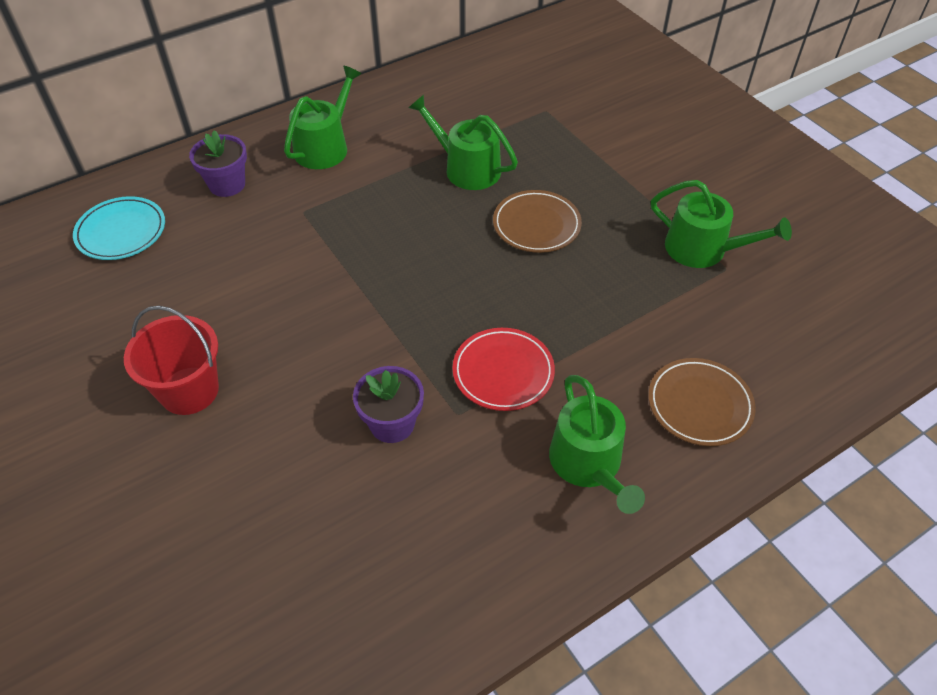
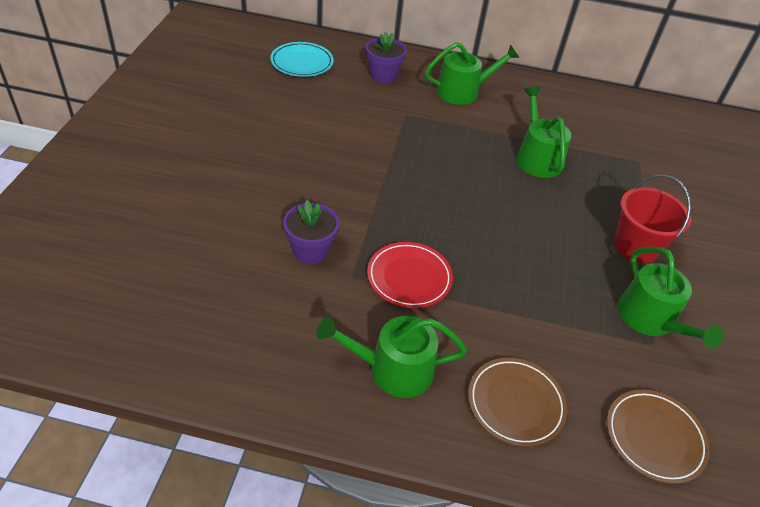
camera: 40 degrees right, 5 degrees down
(189, 390) = (236, 155): red bucket -> red bucket (636, 247)
(536, 225) = (542, 218): brown plate -> brown plate (654, 438)
(589, 464) = (393, 369): green watering can -> green watering can turned 60 degrees clockwise

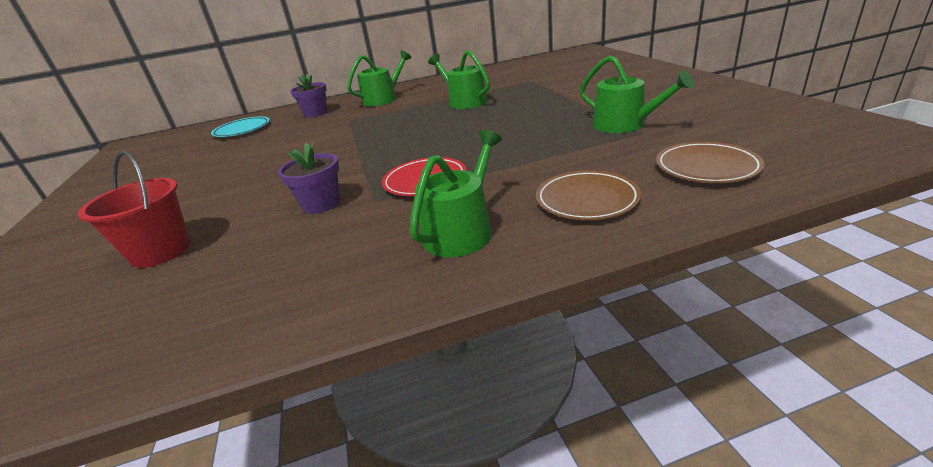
camera: 20 degrees left, 15 degrees down
(393, 369) = (462, 230): green watering can -> green watering can turned 150 degrees clockwise
(636, 247) = (574, 105): red bucket -> red bucket (161, 251)

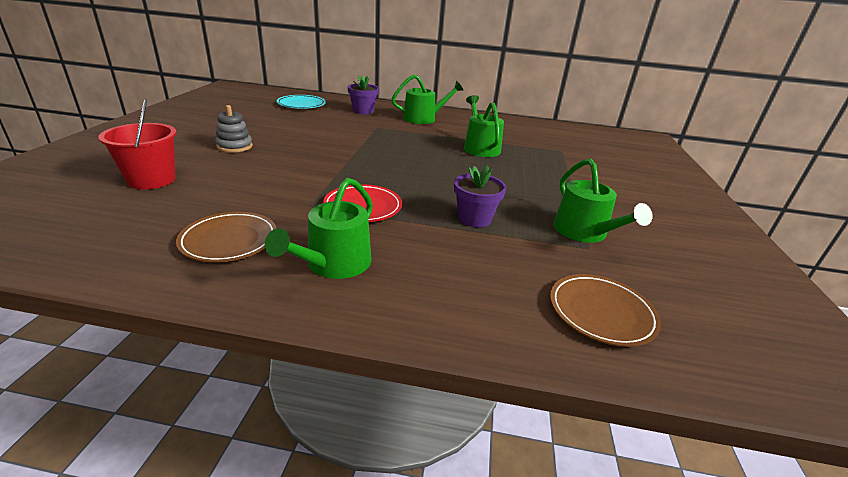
camera: 20 degrees right, 0 degrees up
(218, 187) = (234, 146): none -> grey stacking toy
(321, 204) = (276, 191): purple flower pot -> purple flower pot (474, 219)
(462, 230) = (334, 264): green watering can -> green watering can turned 150 degrees clockwise
(586, 200) = (456, 288): brown plate -> brown plate (229, 240)

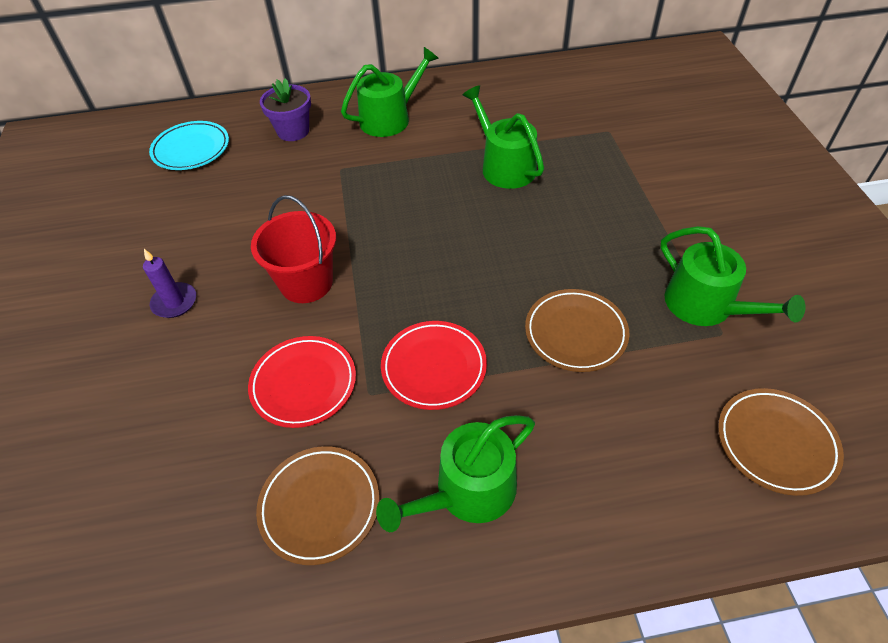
camera: 15 degrees left, 20 degrees up
(151, 180) = (122, 430): red bucket -> red bucket (306, 283)
(234, 146) = (174, 302): grey stacking toy -> purple candle
(274, 191) = (304, 384): none -> red plate
(334, 264) = (468, 491): green watering can -> green watering can turned 45 degrees clockwise
(474, 219) = (575, 333): purple flower pot -> brown plate

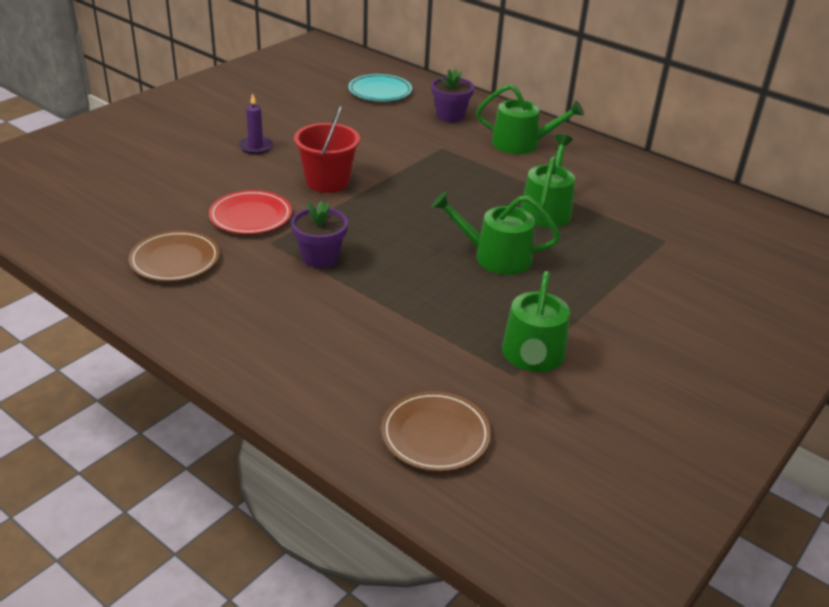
camera: 45 degrees right, 15 degrees down
(434, 367) = (320, 257): red plate -> purple flower pot
(468, 491) = (241, 309): green watering can -> green watering can (495, 257)
(575, 333) = (423, 304): brown plate -> none

